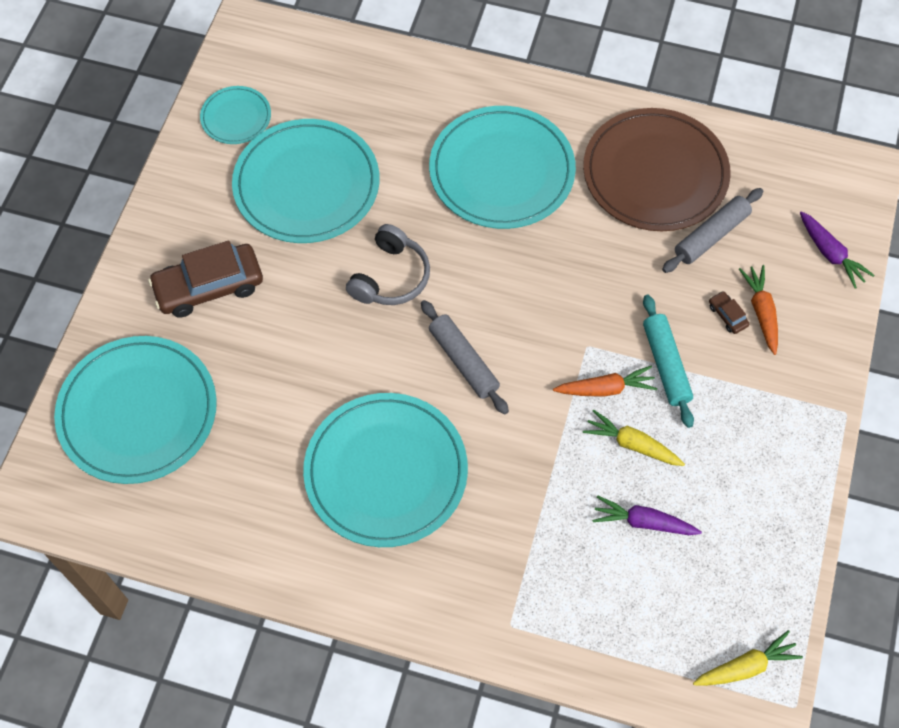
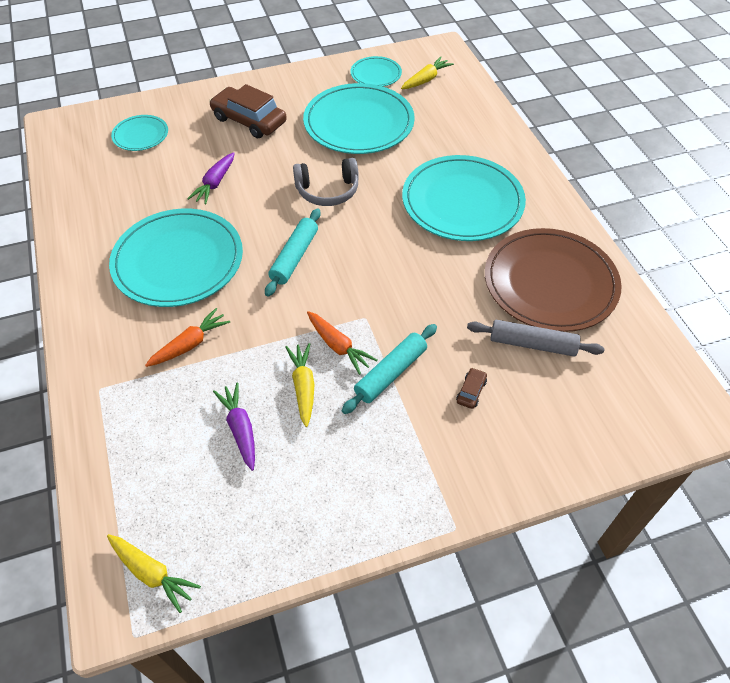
camera: 55 degrees right, 10 degrees down
(138, 412) = (140, 135): turquoise plate -> turquoise plate, size x0.50
(288, 78) = (426, 80): none -> yellow carrot
(463, 361) = (294, 257): grey rolling pin -> turquoise rolling pin
(761, 312) = (496, 413): orange carrot -> orange carrot (190, 344)
(830, 254) = (599, 435): purple carrot -> purple carrot (215, 183)

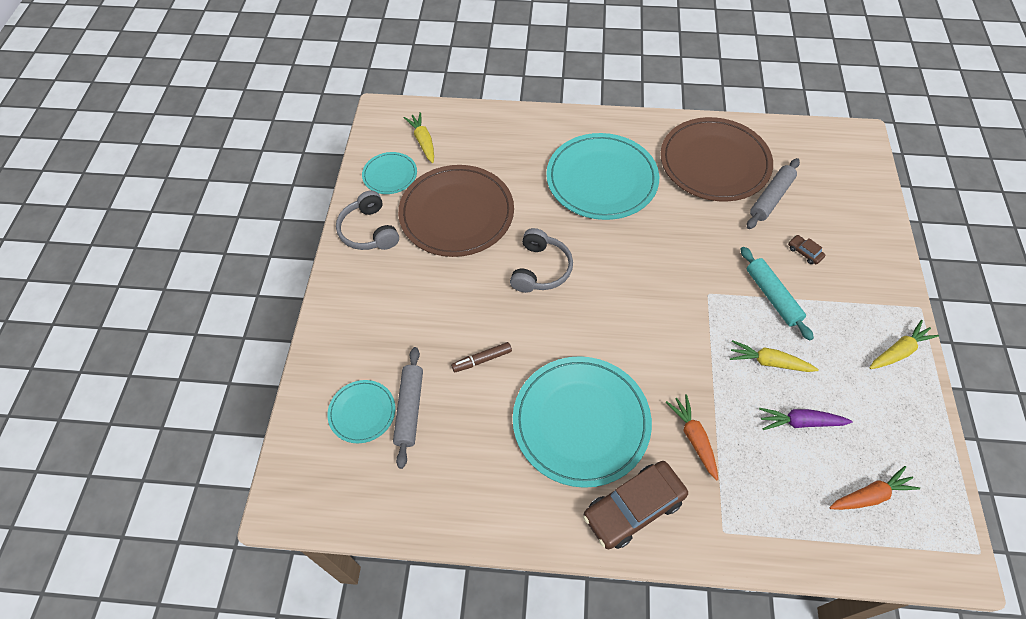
camera: 65 degrees left, 5 degrees up
(152, 158) = (409, 409): none -> grey rolling pin
(152, 573) = (927, 526): yellow carrot -> yellow carrot (899, 351)
(215, 183) = (482, 360): purple carrot -> brown marker
(249, 120) = (398, 302): brown car -> brown car (633, 508)
(294, 257) = (616, 322): turquoise rolling pin -> none
(310, 83) = (369, 231): none -> grey headphones
(338, 346) = (733, 323): orange carrot -> orange carrot (870, 495)
(359, 123) = (456, 213): turquoise plate -> brown plate

